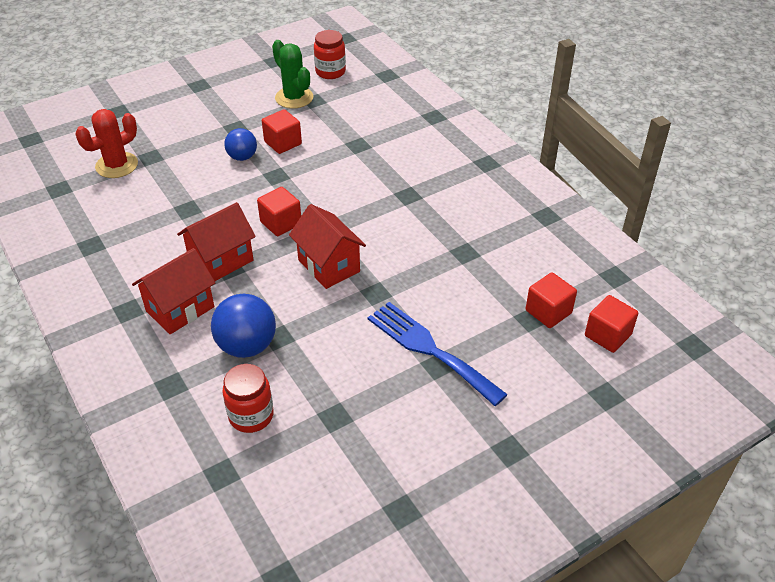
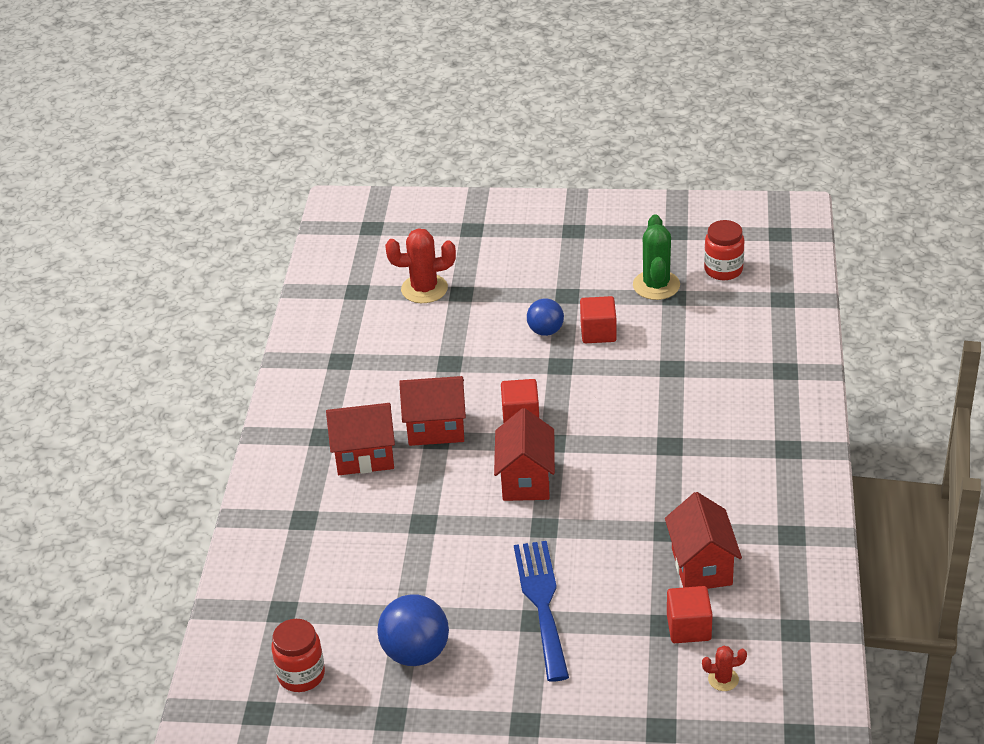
camera: 40 degrees right, 5 degrees down
(247, 346) = (390, 517): blue ball -> blue ball (416, 653)
(251, 415) = (343, 578): red jar -> red jar (301, 675)
(512, 265) = (701, 566): none -> red house
(607, 335) = (723, 679): red cube -> red cactus

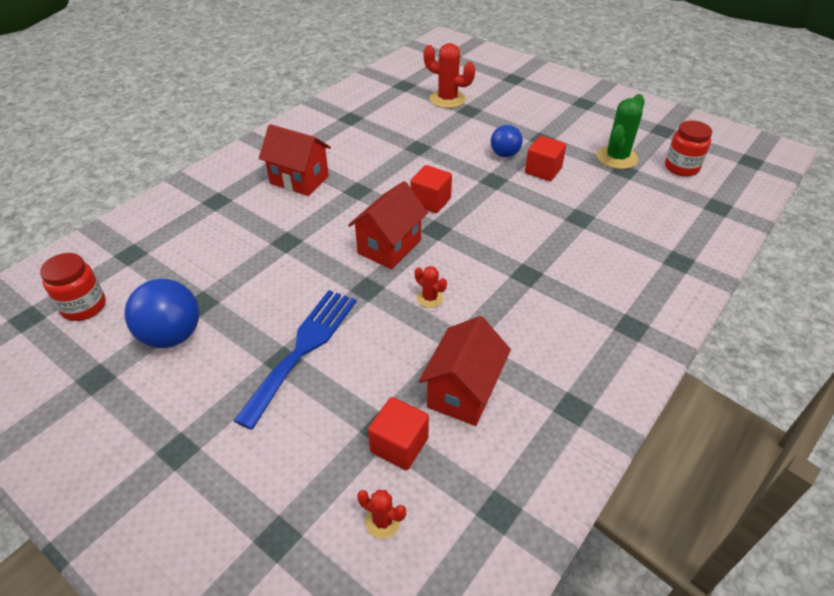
camera: 30 degrees right, 5 degrees up
(436, 428) = (364, 183): red house -> none
(607, 507) = (430, 298): none -> red cactus

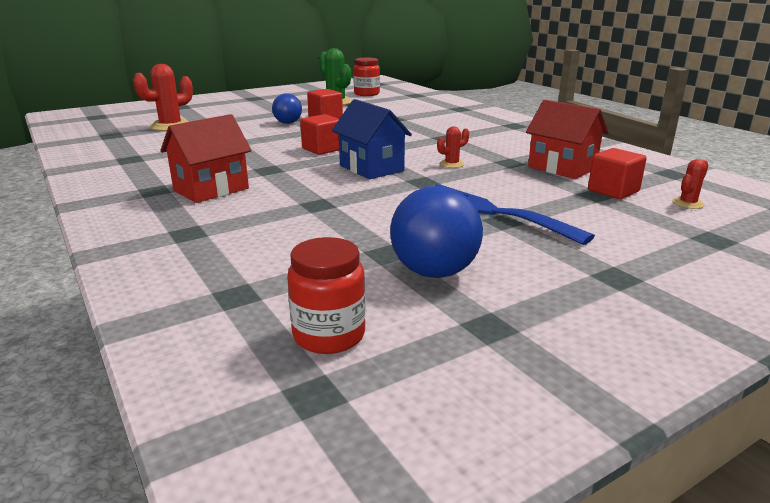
camera: 70 degrees left, 20 degrees down
(389, 247) = (371, 168): red house -> blue house

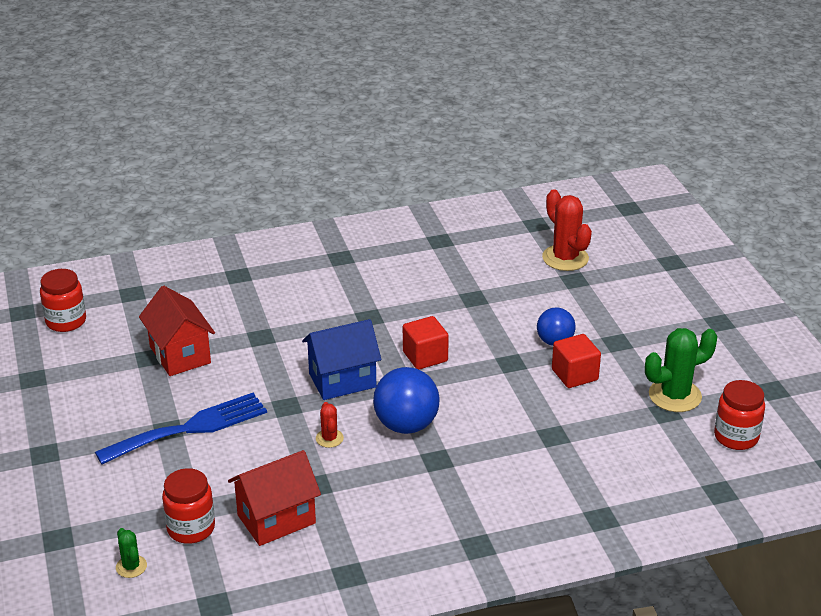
camera: 105 degrees right, 10 degrees up
(211, 189) = (327, 285): red house -> red house (180, 355)
(434, 272) = (107, 372): blue ball -> blue ball (406, 425)
(613, 191) = (191, 528): red cube -> red jar
(687, 203) = (131, 566): red cactus -> green cactus

